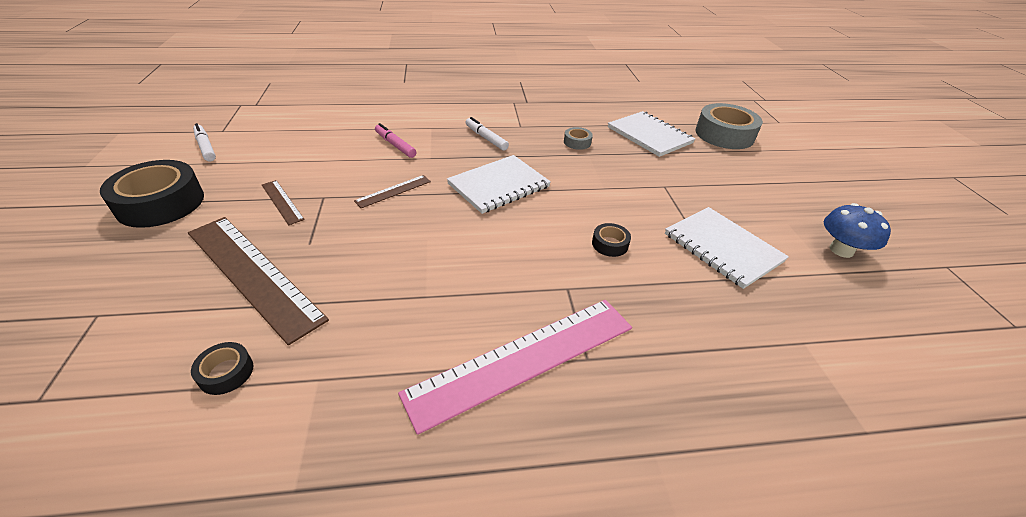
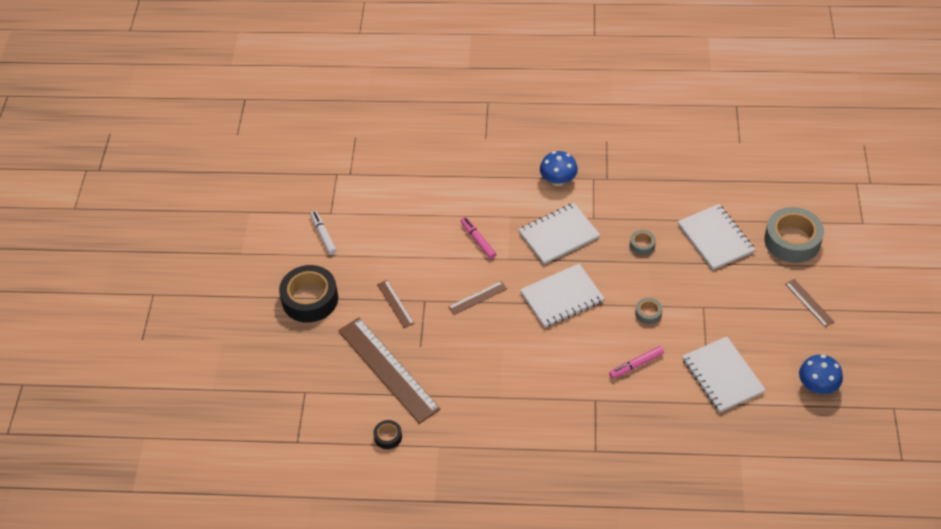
camera: 15 degrees right, 10 degrees up
(479, 104) = (558, 180): none -> blue mushroom
(486, 138) = (559, 235): white marker -> white notebook
(523, 359) = (556, 447): pink ruler -> none
(605, 194) = (648, 313): none -> grey tape
(610, 244) = (636, 365): black tape -> pink marker
(774, 177) = (809, 303): none -> brown ruler

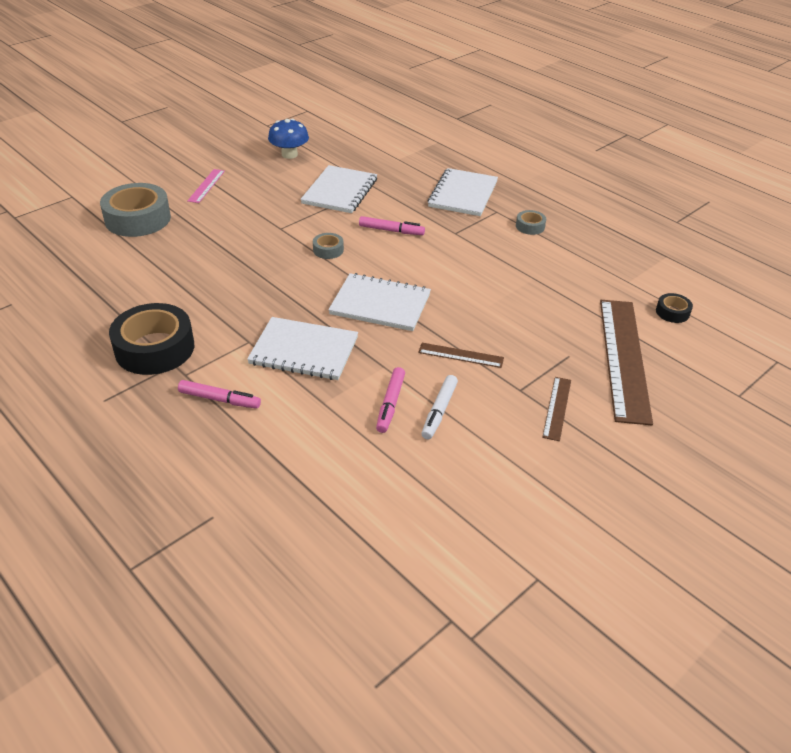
camera: 140 degrees left, 10 degrees down
(310, 299) = (662, 482): black tape -> black tape (154, 348)
(323, 235) = (576, 552): white marker -> white marker (439, 411)
(558, 180) = (219, 399): blue mushroom -> pink marker
(642, 245) = (248, 292): grey tape -> grey tape (530, 226)
(715, 238) = (184, 257): white notebook -> white notebook (463, 194)
(809, 303) = (206, 186): brown ruler -> pink ruler

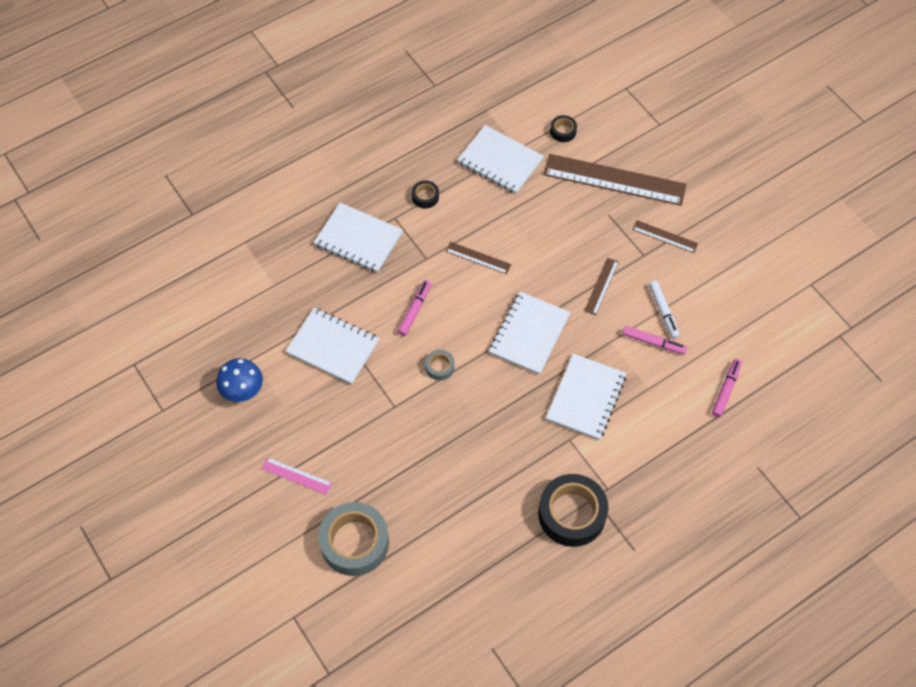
camera: 80 degrees left, 20 degrees up
(219, 399) = (640, 462): pink marker -> pink marker (726, 390)
(439, 411) = (663, 311): white marker -> white marker turned 45 degrees clockwise
(467, 264) = (478, 258): none -> brown ruler
(530, 226) = (425, 197): grey tape -> black tape
(602, 270) = (500, 161): none -> white notebook

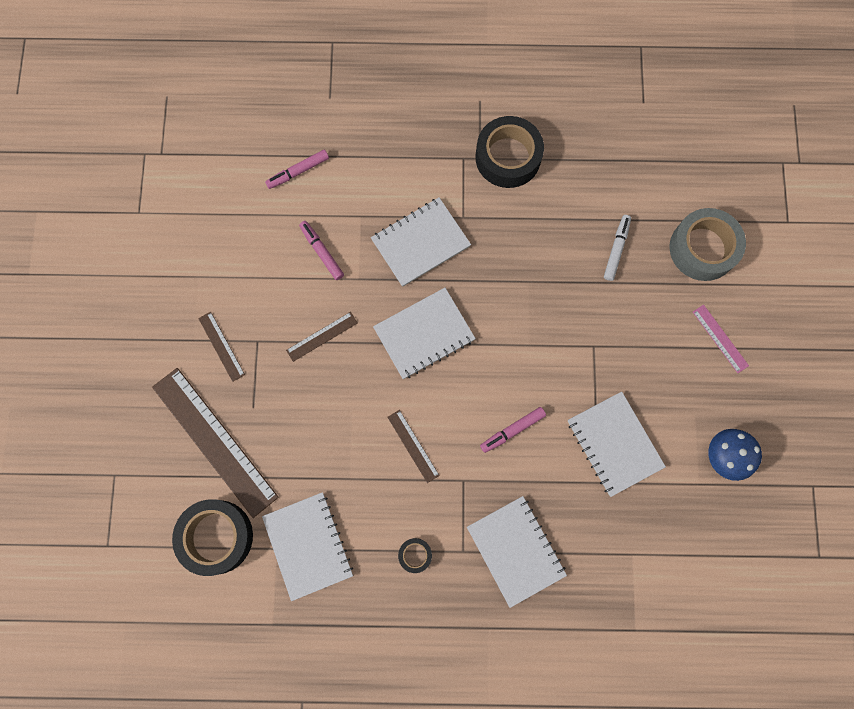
camera: 145 degrees left, 15 degrees up
(440, 367) = (528, 356): grey tape -> none
(563, 131) = (216, 537): black tape -> black tape, size x2.19
(663, 311) = (288, 274): white marker -> white marker (616, 250)

